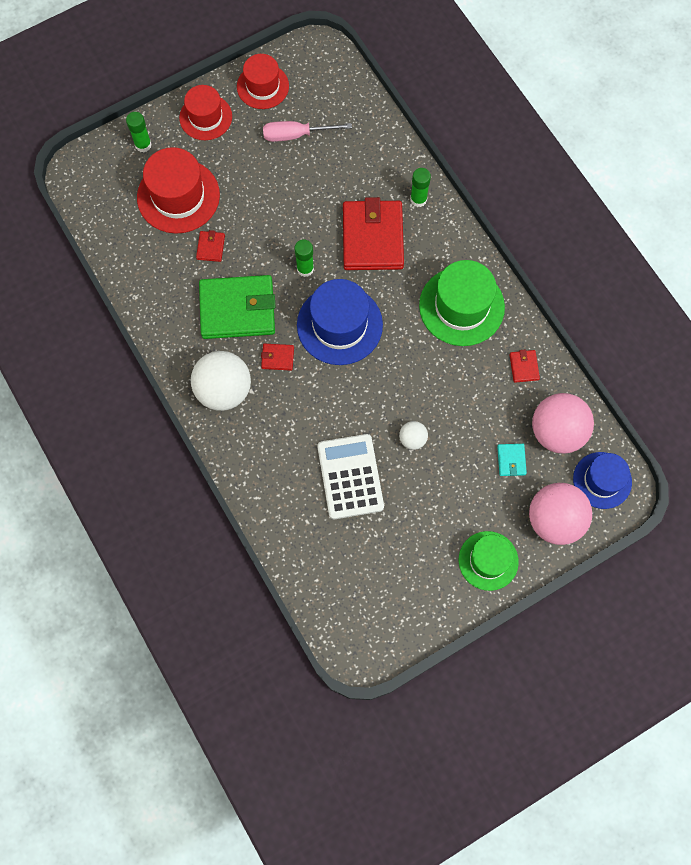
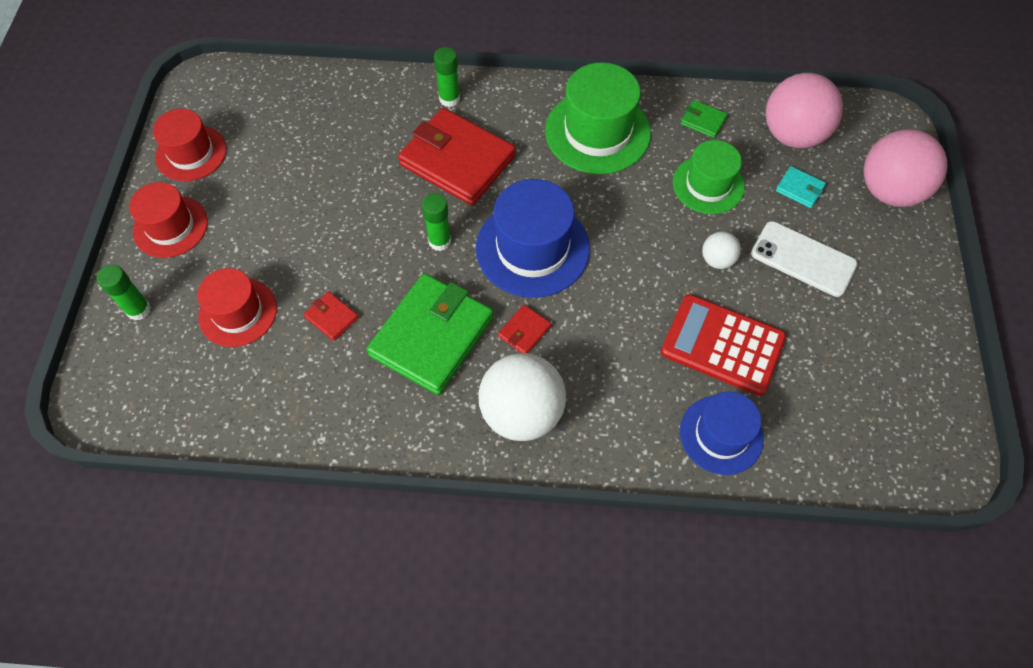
camera: 55 degrees left, 10 degrees down
(178, 196) = (238, 312): red hat -> red hat, size x0.65
(296, 135) = (277, 157): pink screwdriver -> none
(350, 476) = (722, 345): white calculator -> red calculator
(453, 492) = (803, 259): none -> white phone
(488, 560) = (902, 273): green hat -> green hat (708, 184)
(524, 367) = (703, 121): red wallet -> green wallet
(602, 480) = (868, 130): blue hat -> blue hat (721, 434)

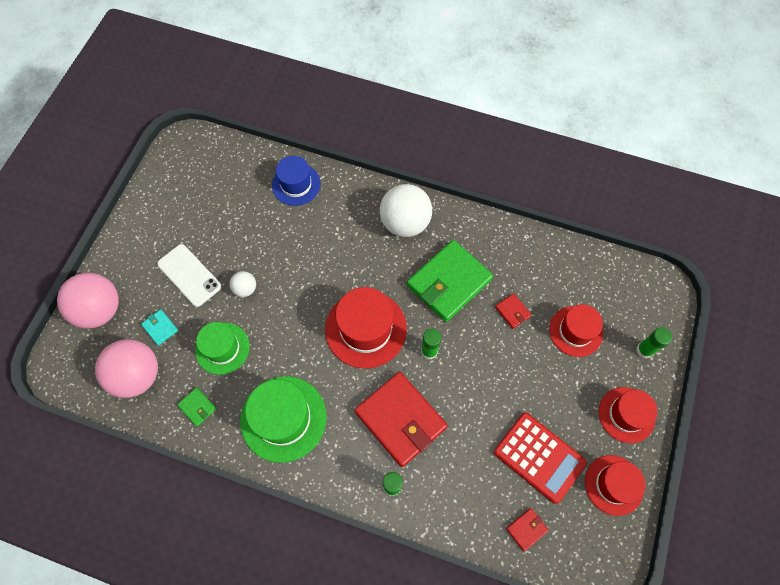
camera: 165 degrees left, 5 degrees up
(524, 331) = (389, 271): red wallet -> red wallet (526, 529)
(532, 248) = (366, 329): blue hat -> red hat
(722, 345) = (270, 233): red calculator -> red calculator (539, 457)

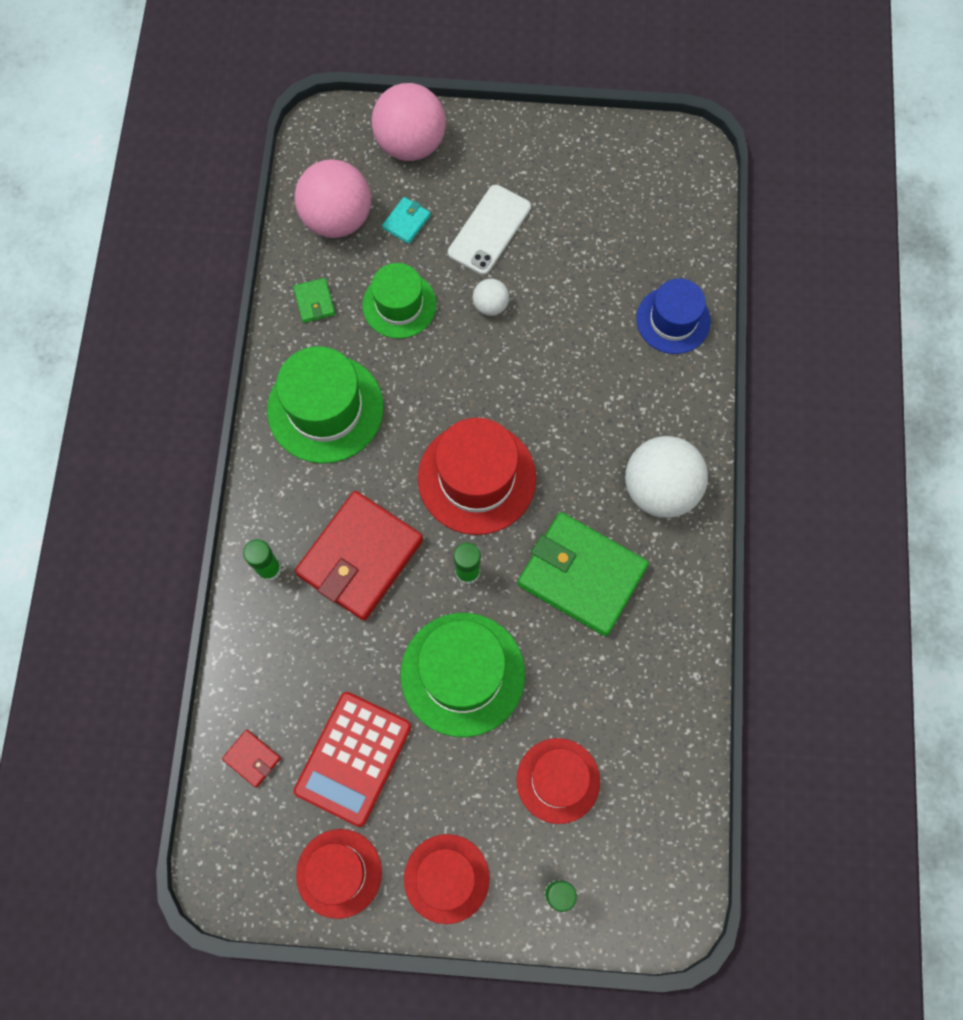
camera: 75 degrees right, 5 degrees up
(197, 407) = (314, 302): green wallet -> green wallet turned 45 degrees counterclockwise
(497, 371) = (462, 674): none -> green hat
(512, 312) = (562, 679): red wallet -> none

